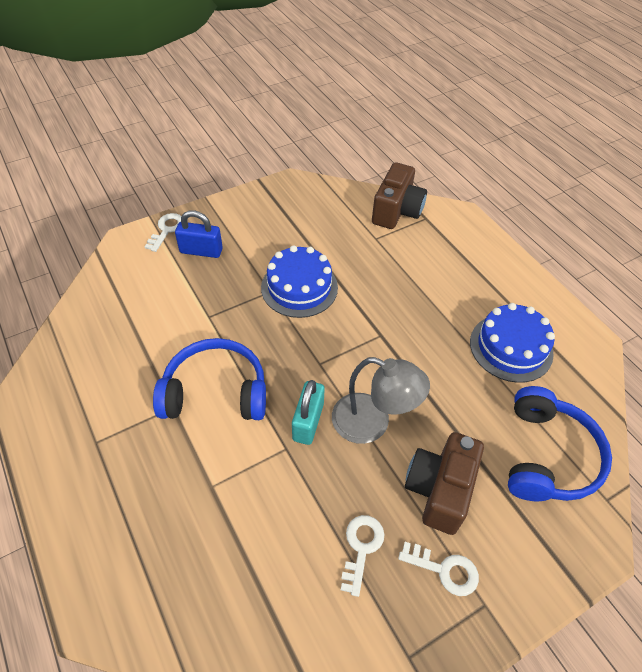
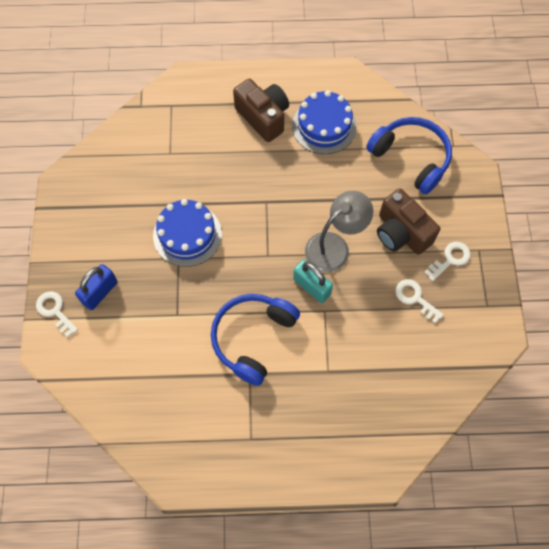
camera: 60 degrees left, 15 degrees up
(396, 211) = (150, 121): brown camera -> brown camera (263, 117)

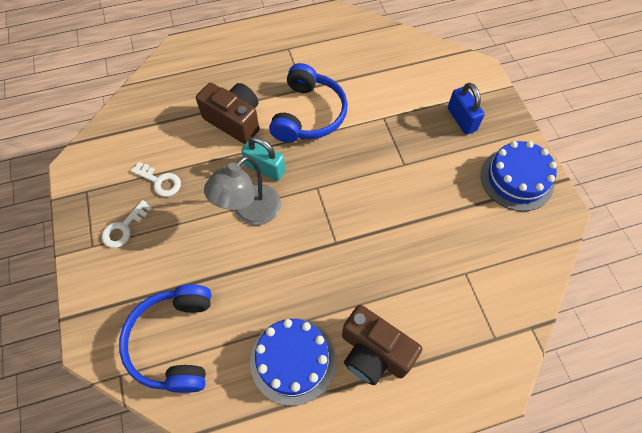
camera: 165 degrees right, 5 degrees down
(55, 311) = (491, 97): white key -> none
(100, 292) = (461, 119): blue padlock -> blue padlock turned 45 degrees counterclockwise
(187, 235) = (405, 188): blue cake -> blue cake (516, 179)
(401, 233) = (179, 244): brown camera -> brown camera (234, 121)
(411, 158) = (174, 342): blue headphones -> blue headphones turned 60 degrees clockwise

